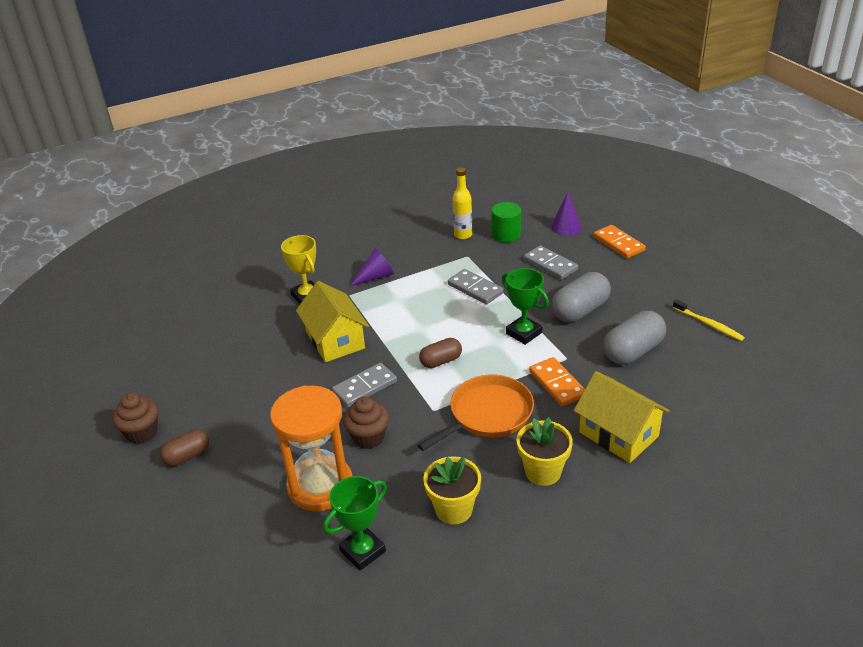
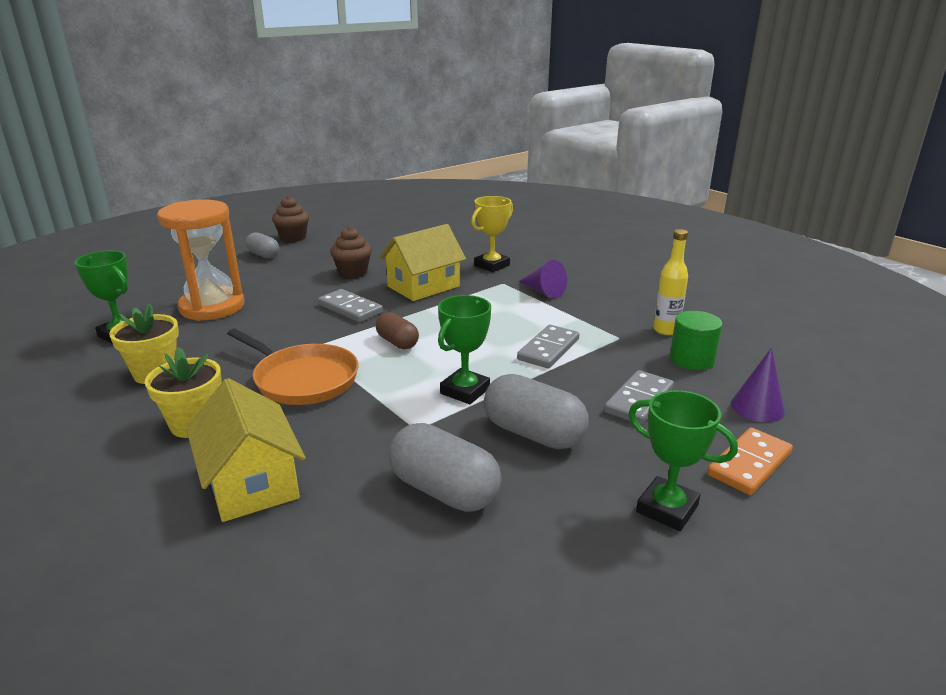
camera: 75 degrees right, 10 degrees down
(187, 456) = (263, 255): brown capsule -> grey capsule
(368, 437) = (273, 319): brown cupcake -> brown cupcake (353, 273)
(557, 384) = (360, 424): orange domino -> none
(618, 434) = (251, 482): yellow house -> yellow house turned 60 degrees counterclockwise
(653, 277) = (667, 509): none -> green trophy
(709, 324) = (548, 588): yellow toothbrush -> none

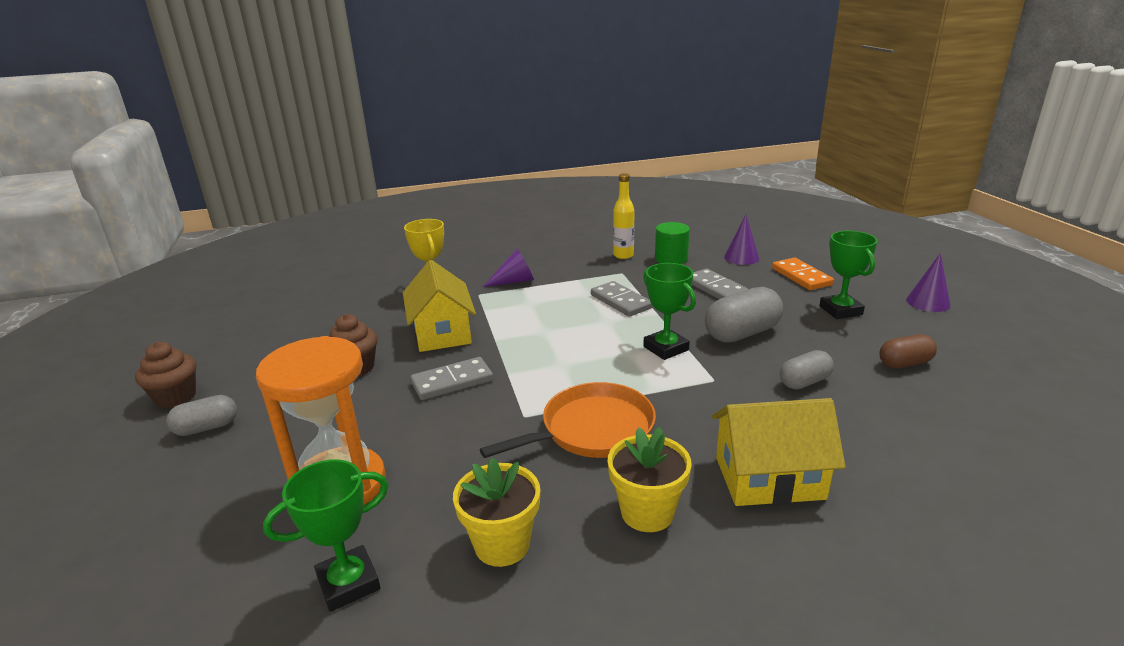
camera: 65 degrees left, 0 degrees up
(397, 342) = (554, 366): brown capsule -> brown capsule (905, 363)
(444, 490) = (804, 382): grey capsule -> grey capsule, size x0.61
(667, 509) = (840, 310): green trophy -> green trophy turned 75 degrees counterclockwise
(791, 609) = (928, 302): none -> purple cone

